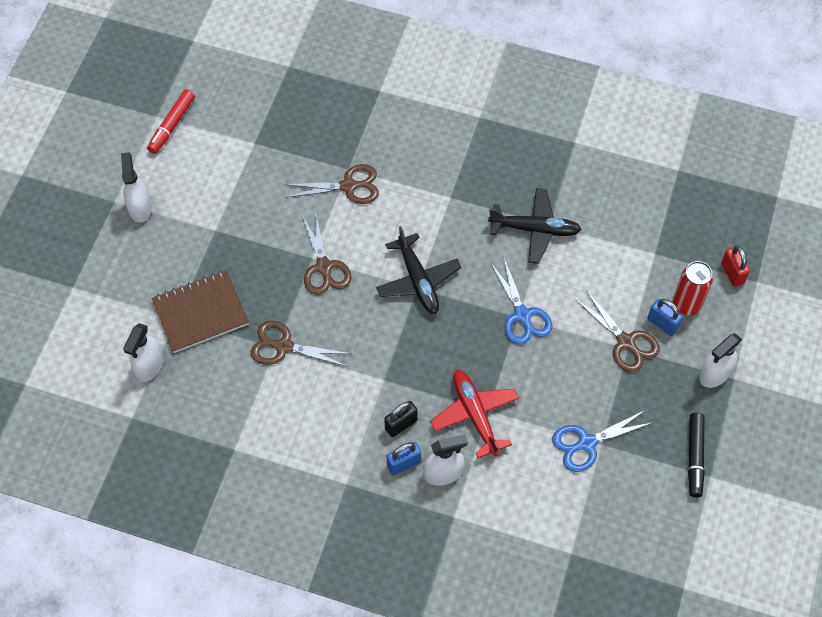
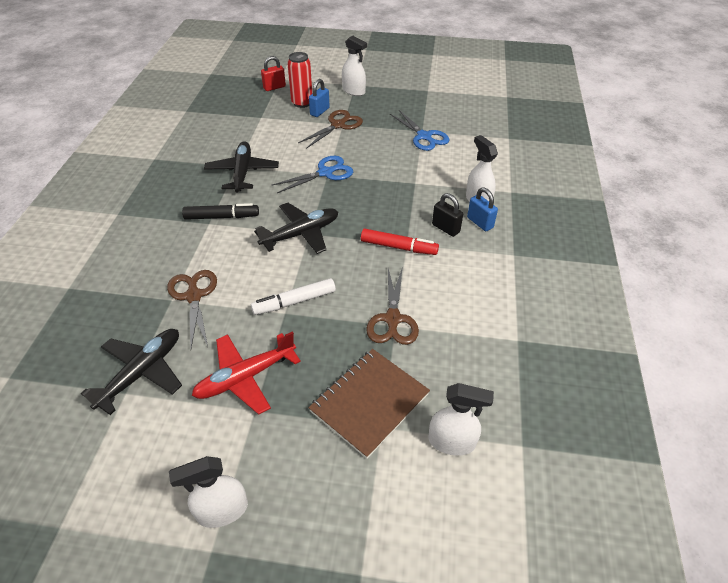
camera: 100 degrees left, 15 degrees down
(172, 125) = (81, 500): red marker -> red marker (398, 247)
(200, 312) = (369, 402): brown notebook -> brown notebook turned 75 degrees clockwise
(271, 152) = (142, 373): none -> black plane
(324, 267) = (294, 301): brown scissors -> white marker
(475, 415) = (421, 189): red plane -> red plane (245, 377)
(695, 457) = (417, 96): black marker -> black marker (222, 217)

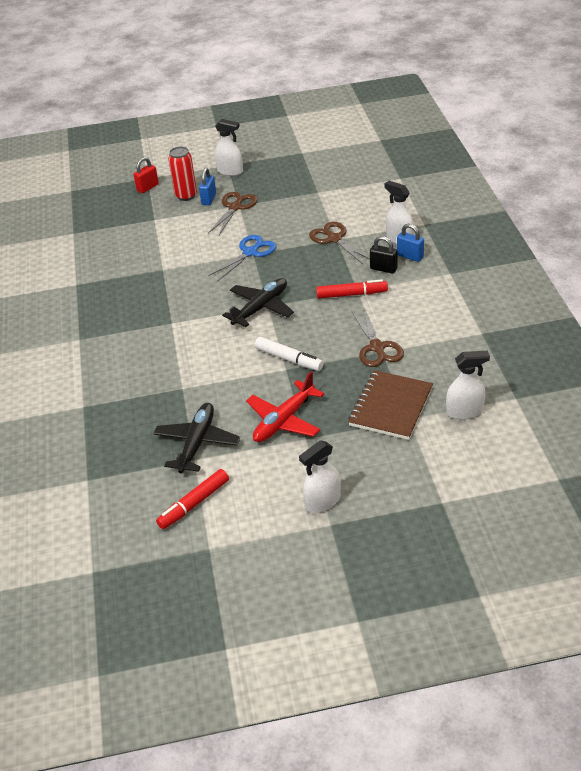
camera: 15 degrees left, 5 degrees down
(86, 454) = (194, 504): none -> red marker
(194, 296) = (200, 380): brown scissors -> brown scissors (334, 239)
(222, 217) = (179, 314): black marker -> none
(242, 172) = (172, 273): black plane -> none
(294, 301) = (289, 359): white marker -> white marker turned 105 degrees counterclockwise
(424, 136) = (322, 197): blue scissors -> none

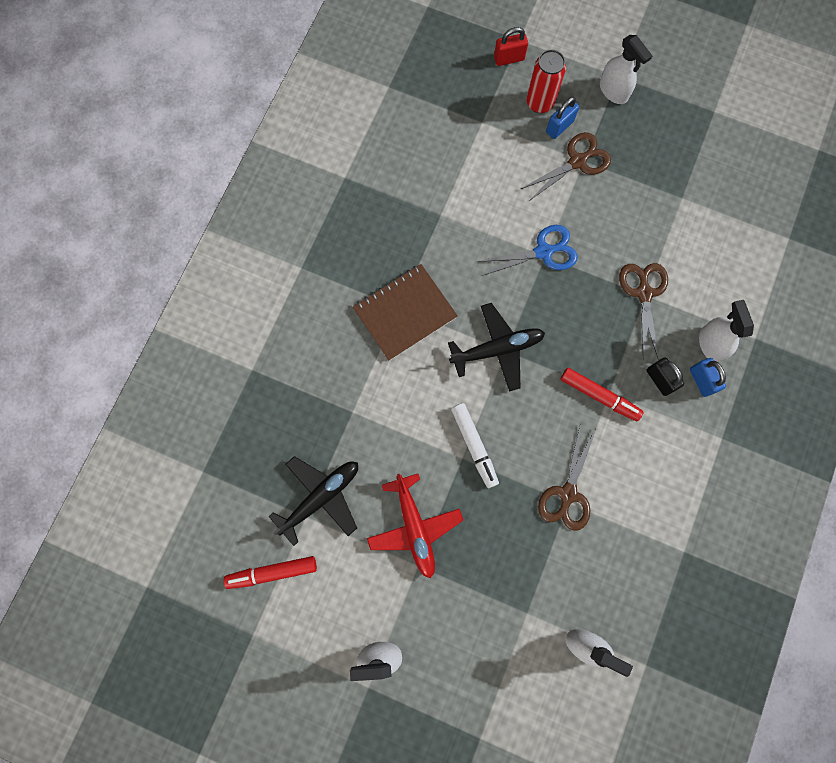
camera: 30 degrees right, 35 degrees up
(284, 420) = (414, 527): red plane -> red plane turned 90 degrees counterclockwise
(390, 407) = (522, 585): brown notebook -> brown notebook (405, 313)

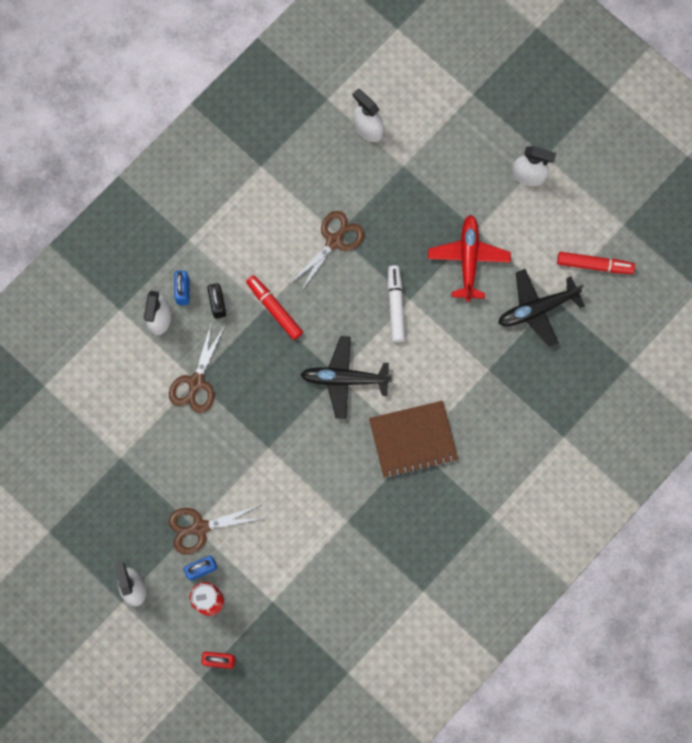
camera: 160 degrees left, 0 degrees up
(543, 252) = (268, 452): blue scissors -> none

